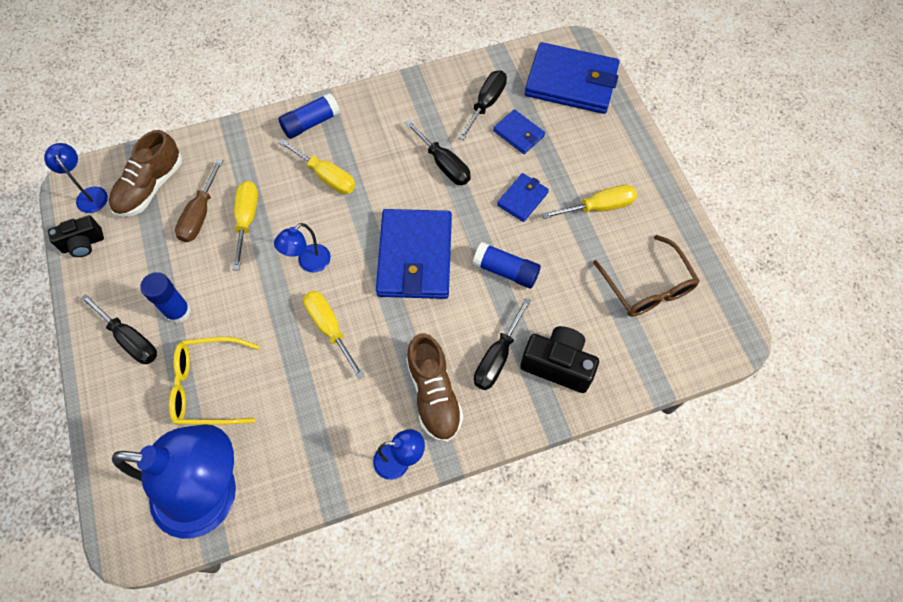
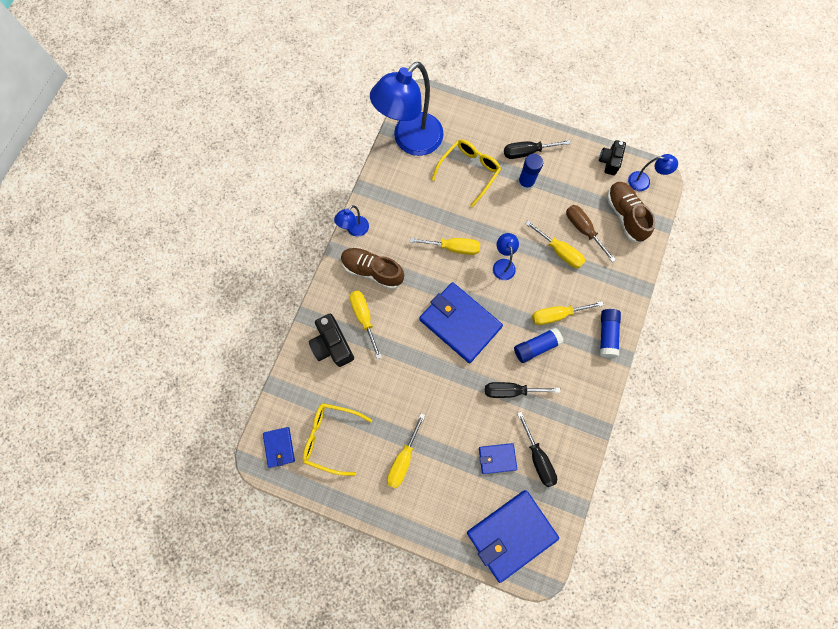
camera: 130 degrees right, 10 degrees up
(497, 357) = (364, 318): black screwdriver -> yellow screwdriver
(505, 271) = (409, 365): blue glue stick -> blue glue stick (536, 347)
(522, 199) = (447, 417): blue wallet -> blue wallet (279, 447)
(558, 365) = (332, 345): black camera -> black camera turned 90 degrees clockwise
(647, 286) = (331, 437): brown glasses -> yellow glasses

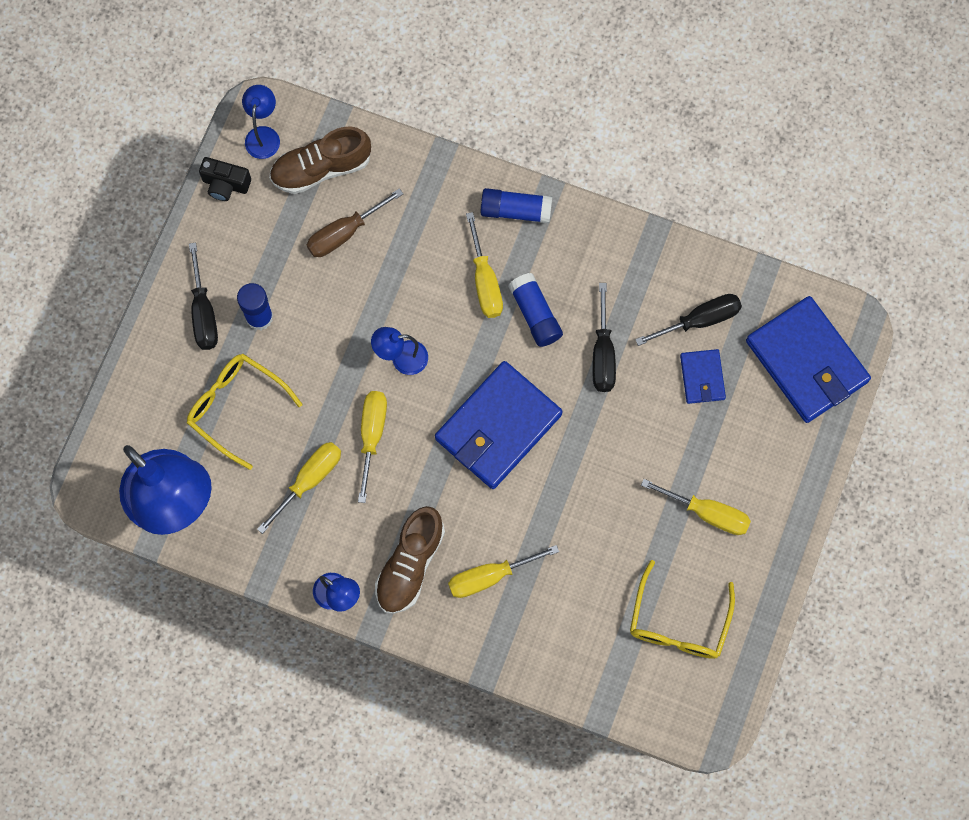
camera: 90 degrees left, 0 degrees up
(279, 447) = (695, 701): blue wallet -> none
(332, 345) = (534, 625): black camera -> none
(559, 251) = (380, 271): yellow screwdriver -> yellow screwdriver (309, 480)

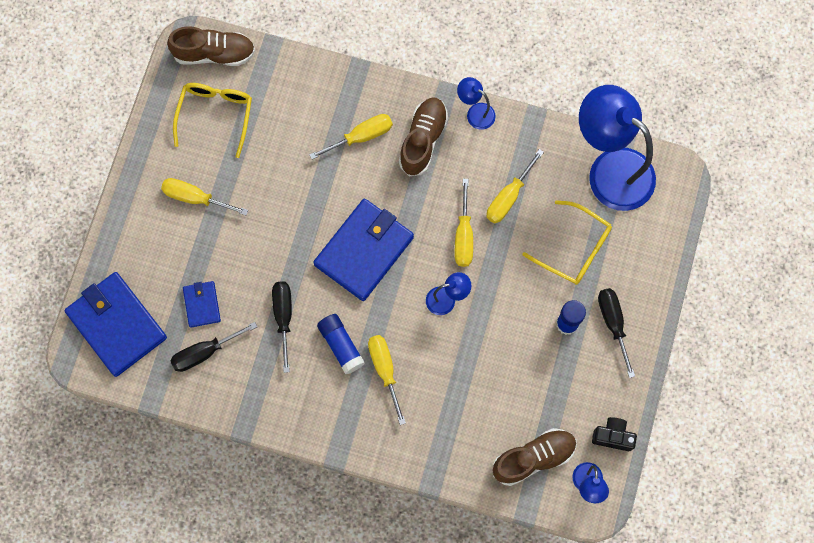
camera: 175 degrees right, 0 degrees up
(344, 233) = (506, 402): brown screwdriver -> none
(516, 210) = (364, 434): blue glue stick -> none
(678, 710) = (214, 53): none -> brown shoe

